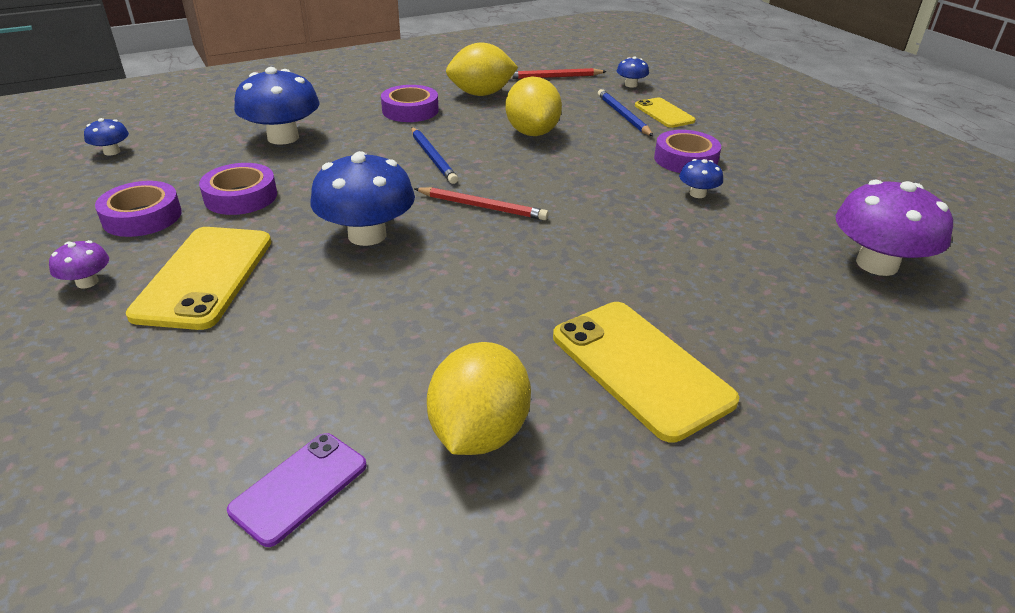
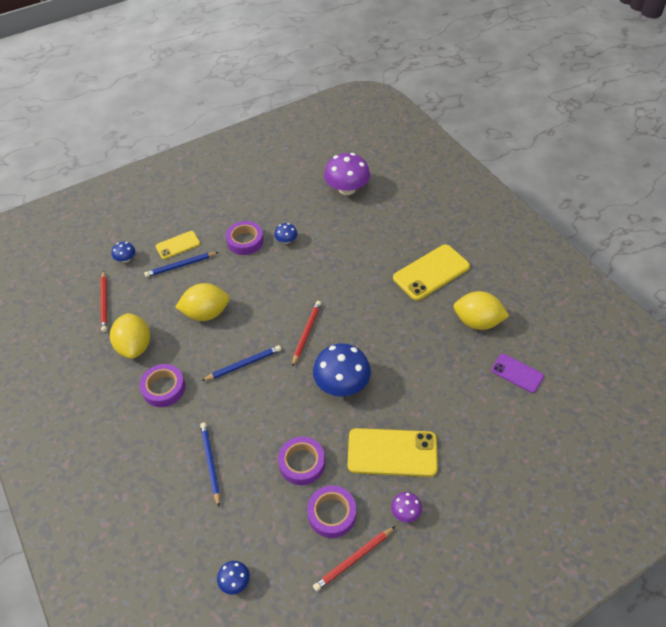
camera: 90 degrees left, 15 degrees up
(57, 231) = (354, 559): none -> red pencil
(283, 137) = (210, 463): blue mushroom -> blue pencil

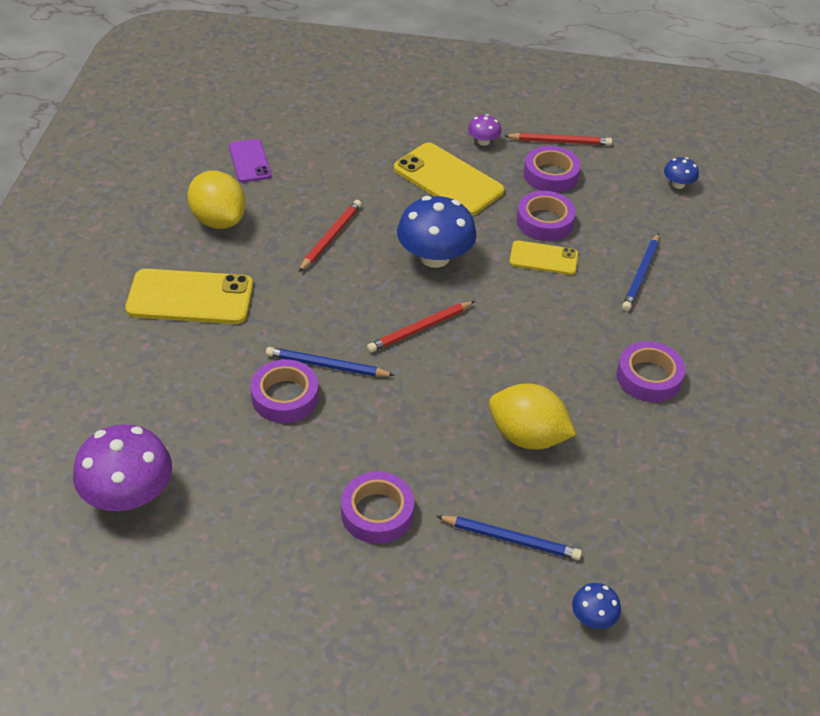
camera: 145 degrees left, 5 degrees down
(104, 302) = (670, 554): red pencil -> red pencil (331, 237)
(135, 346) = (658, 454): yellow lemon -> none
(178, 245) = (488, 582): yellow phone -> yellow phone (543, 258)
(243, 364) = (528, 343): blue pencil -> blue pencil (327, 365)
(286, 240) = (316, 470): blue mushroom -> none
(332, 259) = (285, 397): none -> purple tape

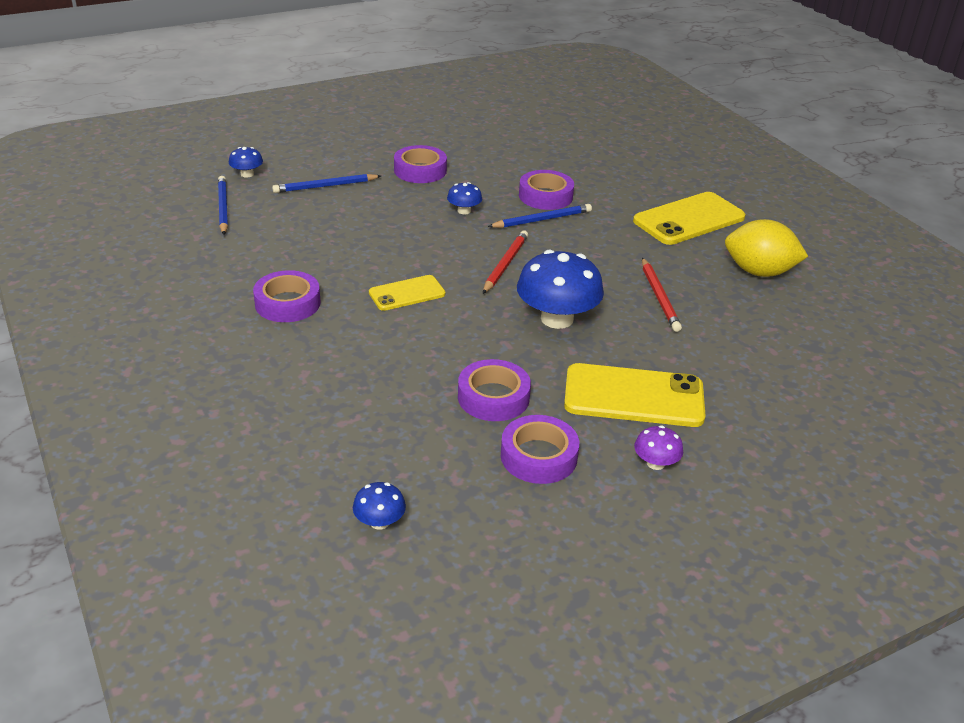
camera: 145 degrees right, 10 degrees down
(128, 494) = (567, 134): purple mushroom -> none
(249, 161) = (822, 328): purple phone -> none
(391, 417) = (464, 211): none -> blue mushroom
(527, 436) = (358, 234): yellow lemon -> none
(543, 258) = (460, 360): yellow phone -> yellow phone (407, 293)
(559, 142) = (573, 511): red pencil -> none
(641, 274) = (351, 386): blue pencil -> blue pencil (223, 208)

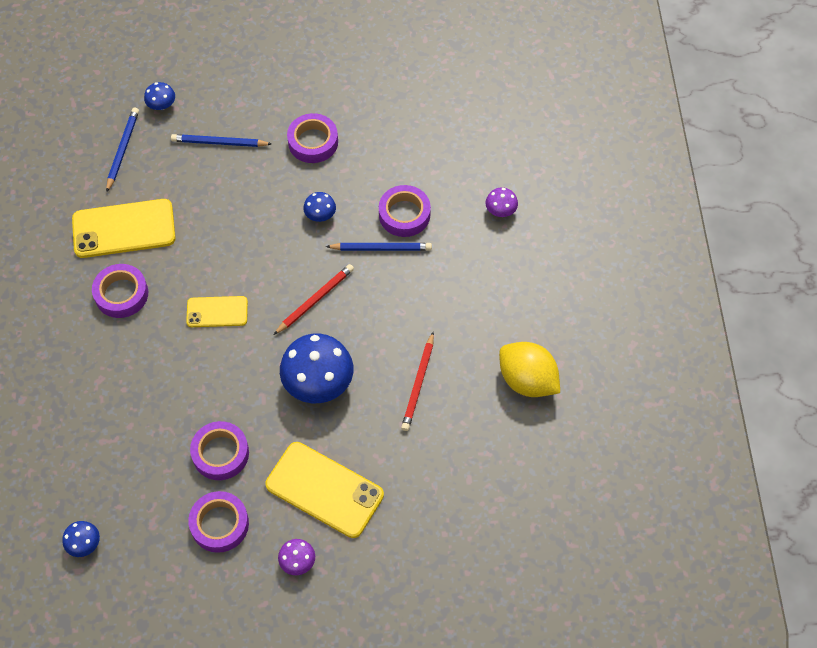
camera: 25 degrees right, 25 degrees up
(631, 178) = (500, 210): none -> purple mushroom
(689, 219) = (514, 288): yellow phone -> yellow phone (124, 229)

